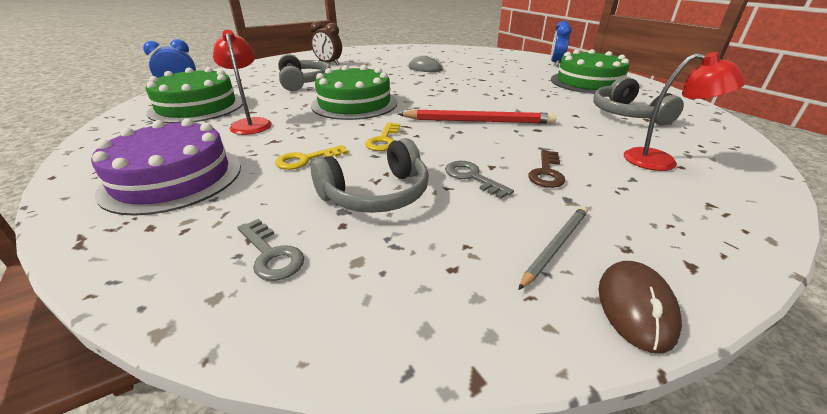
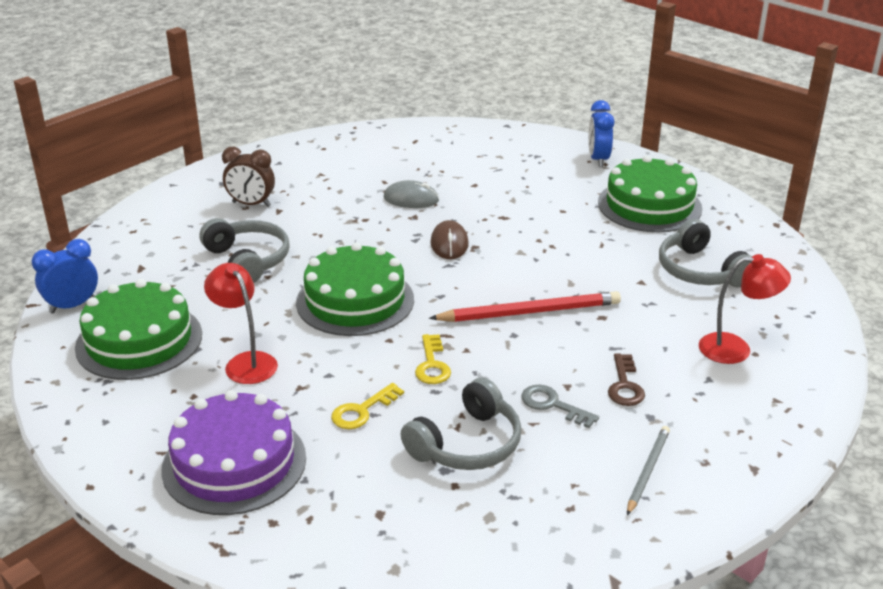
camera: 15 degrees left, 0 degrees up
(271, 254) = (411, 525): grey key -> none
(636, 307) = (712, 512): brown mouse -> brown mouse (449, 243)

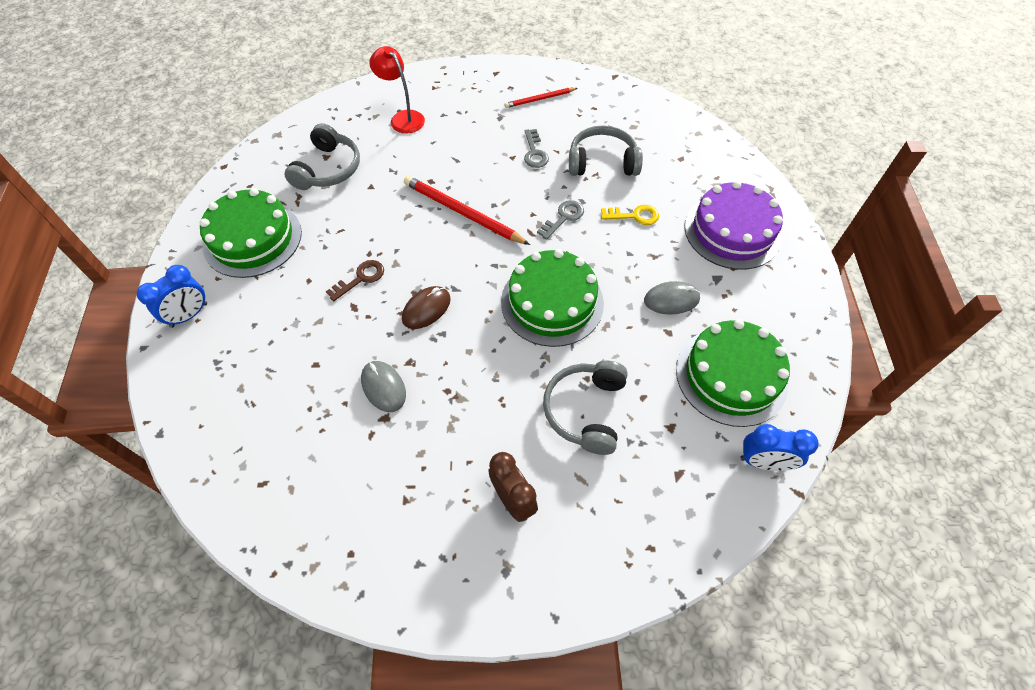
camera: 135 degrees left, 25 degrees up
(246, 362) = (671, 300): red lamp -> grey mouse
(432, 364) = (563, 218): yellow key -> grey key
(625, 385) = (485, 138): brown key -> brown key (360, 278)
(647, 471) = (540, 99): grey pencil -> red pencil

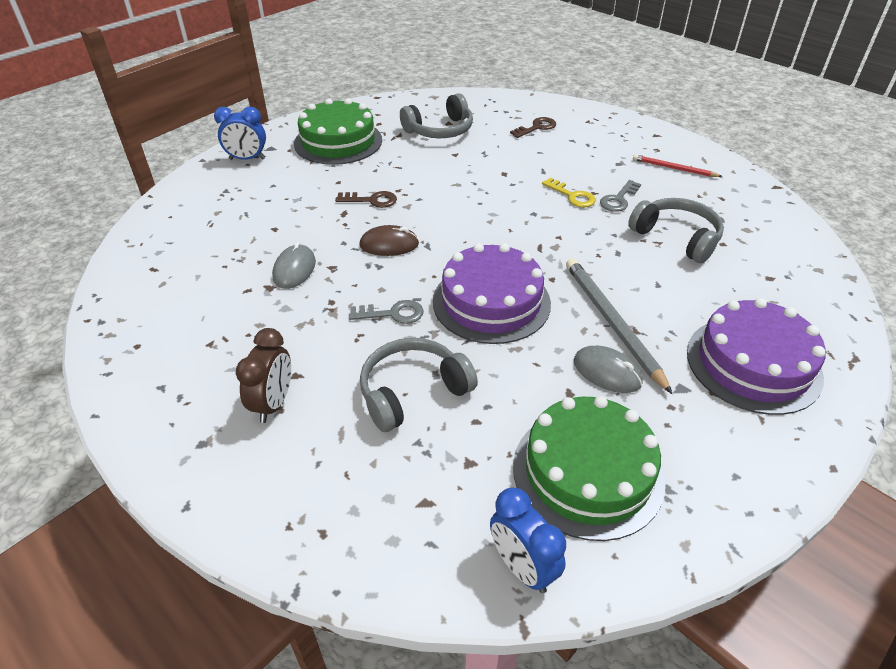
camera: 45 degrees right, 15 degrees down
(403, 118) = (536, 127): red lamp -> brown key
(463, 213) = (501, 205): red pencil -> none
(552, 302) = (491, 302): green cake -> purple cake
(563, 218) = (583, 254): grey key -> grey key (392, 314)
(634, 216) = (656, 291): yellow key -> yellow key (572, 196)
(637, 261) = (612, 323): none -> grey pencil

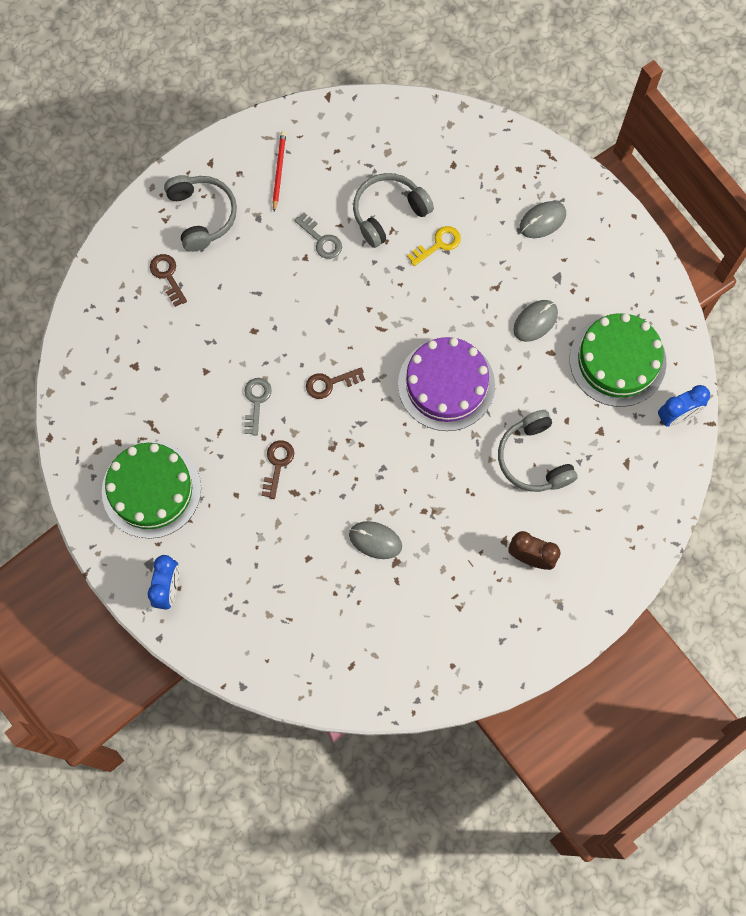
camera: 80 degrees left, 30 degrees up
(389, 244) = (353, 456): brown mouse -> none
(392, 314) = (447, 463): grey key -> grey key (256, 402)
(440, 130) = (150, 378): grey headphones -> grey headphones (202, 215)
(465, 221) = (330, 383): none -> brown key
(572, 196) = (307, 279): yellow key -> yellow key (438, 244)
(612, 323) = (486, 301): grey pencil -> none
(674, 168) = (279, 171): red pencil -> red pencil turned 150 degrees clockwise
(753, 364) = (542, 221): purple cake -> grey mouse

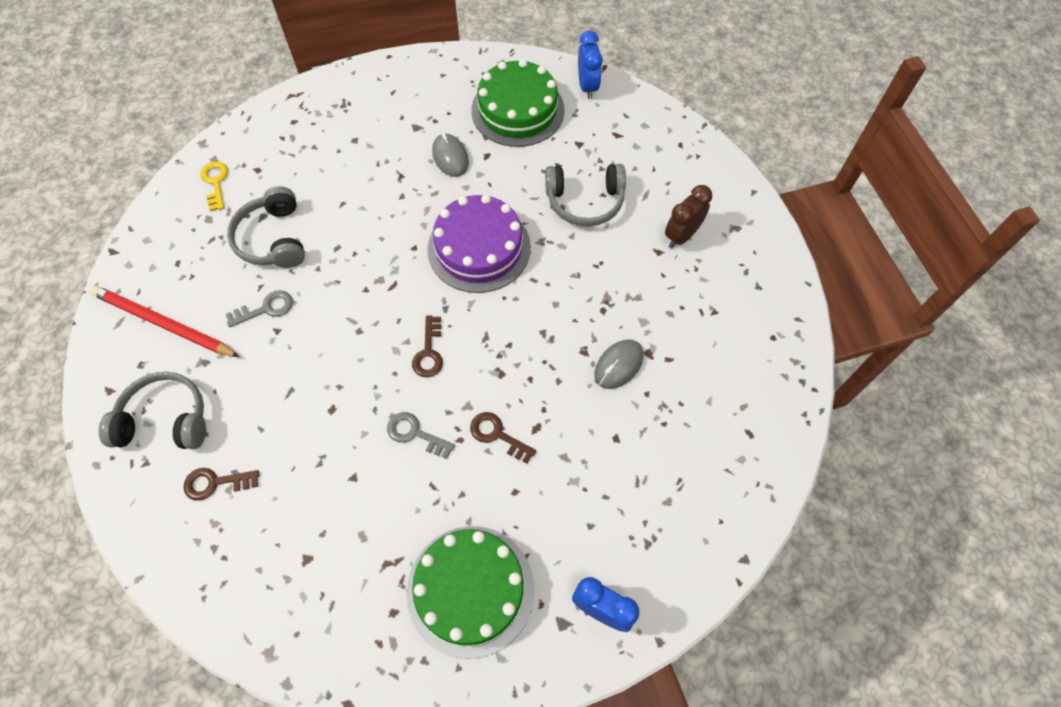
camera: 70 degrees left, 10 degrees down
(279, 171) = (164, 324): red pencil -> red pencil, size x1.72
(438, 244) = (331, 208): yellow key -> yellow key (215, 182)
(542, 221) = (355, 120): grey mouse -> none

